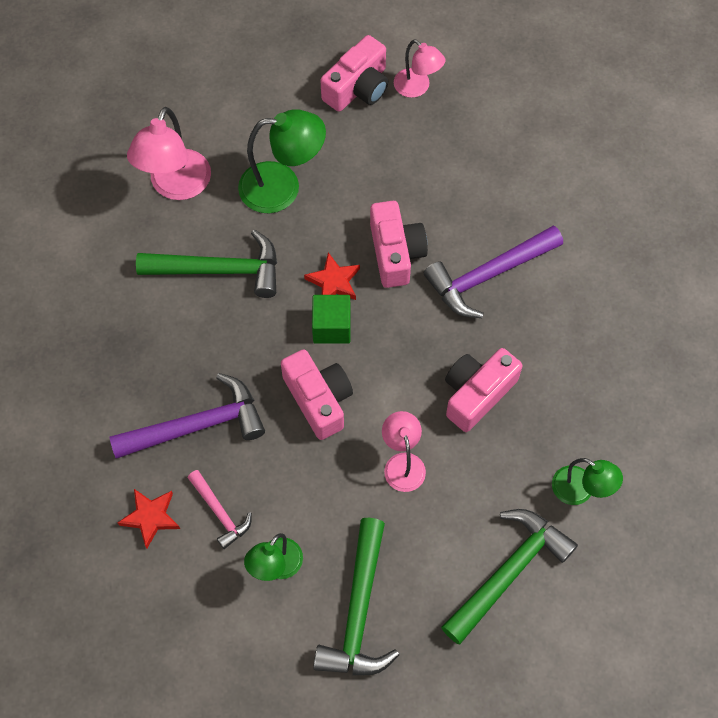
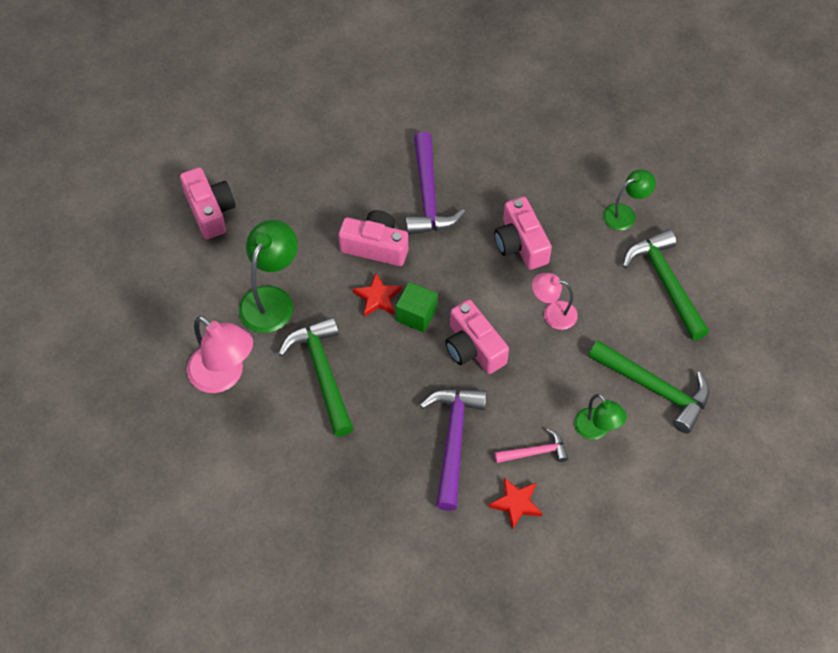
camera: 65 degrees left, 5 degrees down
(220, 270) = (322, 373): green hammer -> green hammer turned 45 degrees counterclockwise
(319, 399) = (473, 348): pink camera -> pink camera turned 120 degrees counterclockwise
(417, 88) = (236, 171): pink lamp -> none

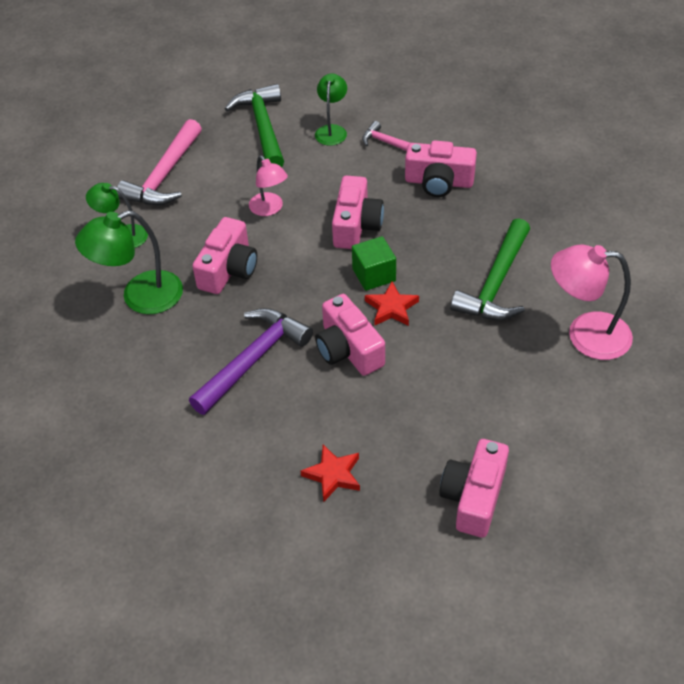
camera: 135 degrees left, 10 degrees down
(224, 376) = (585, 334): pink lamp -> pink lamp turned 75 degrees counterclockwise
(271, 299) = (487, 368): green lamp -> green lamp (140, 297)
(453, 441) = (439, 182): purple hammer -> pink camera
(516, 503) = (435, 127): red star -> red star (333, 475)
(665, 283) = (165, 176): green hammer -> pink hammer

